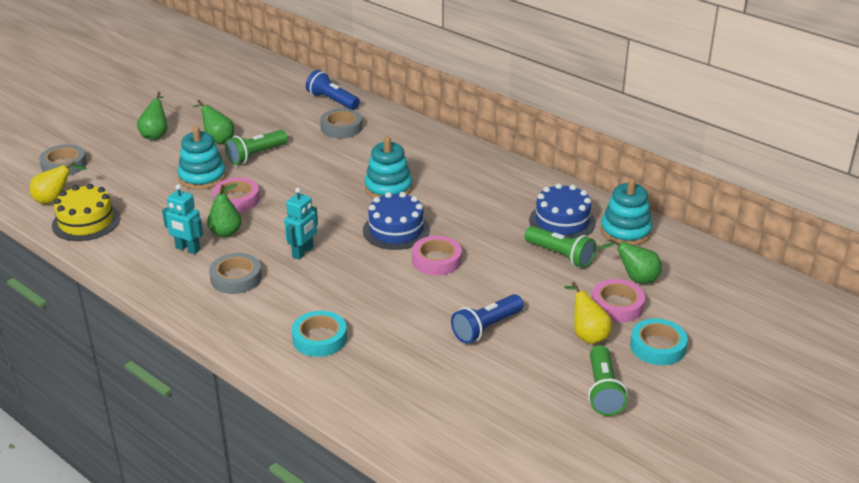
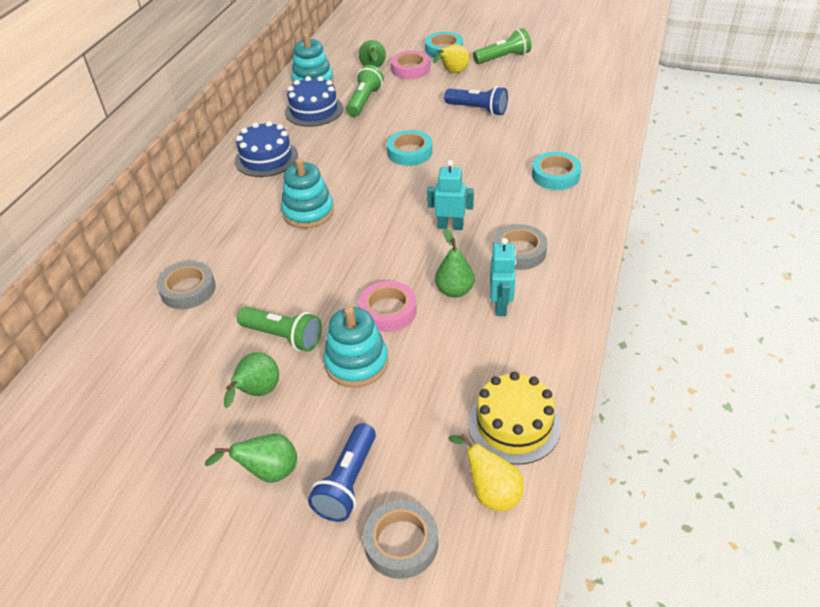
camera: 110 degrees left, 10 degrees up
(332, 101) = (115, 324): blue flashlight -> blue flashlight (347, 482)
(396, 230) = (378, 185): blue cake -> blue cake (266, 158)
(436, 260) = (409, 152): pink tape -> turquoise tape

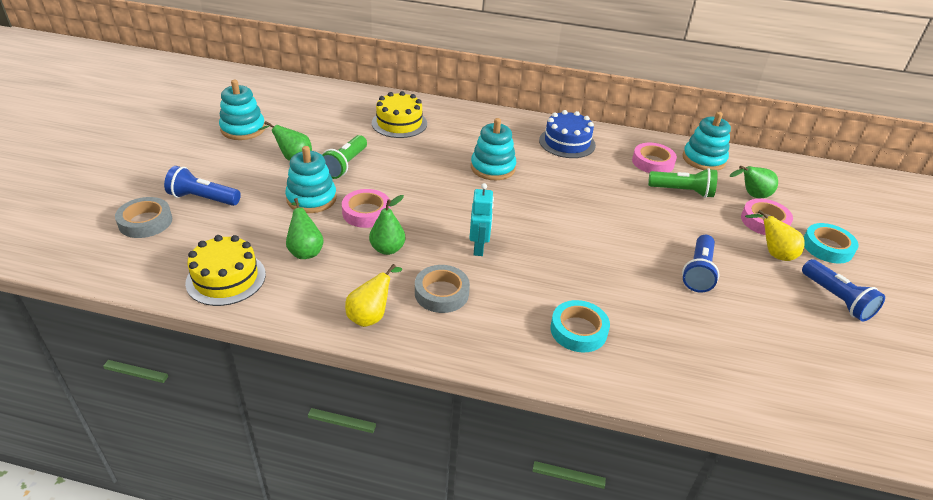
camera: 80 degrees right, 5 degrees down
(157, 467) = (243, 129): none -> turquoise stacking toy
(188, 289) = (399, 123): grey tape -> yellow cake
(268, 472) = (224, 167): green pear -> green pear (305, 250)
(314, 110) = (652, 162): blue cake -> pink tape
(409, 152) = (597, 222): turquoise tape -> none
(491, 492) = (167, 263): yellow pear -> yellow pear (371, 316)
(501, 306) = (364, 277): turquoise robot -> none
(503, 58) = (836, 299): green flashlight -> blue flashlight

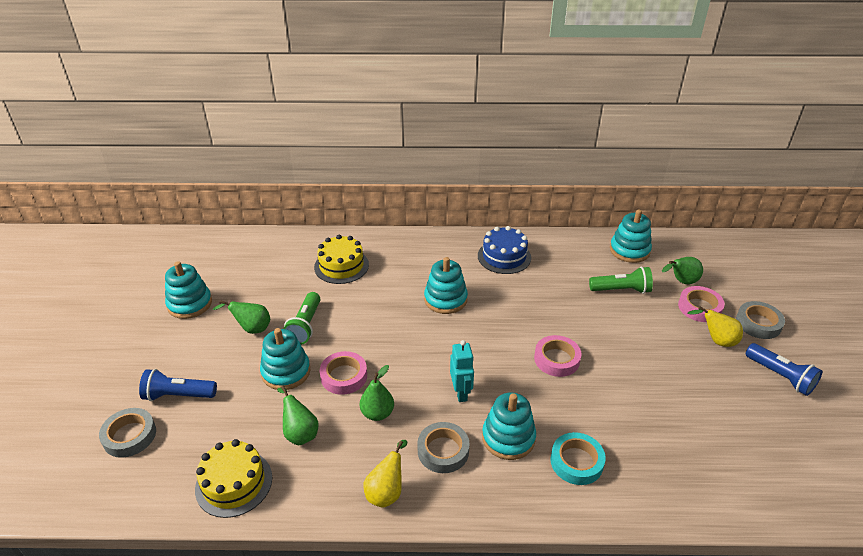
camera: 10 degrees left, 0 degrees up
(513, 295) = (508, 438): none -> turquoise stacking toy
(652, 162) = (586, 263): pink tape -> pink tape (556, 359)
(698, 272) = (659, 374): blue flashlight -> none
(827, 247) = (758, 323): turquoise tape -> grey tape

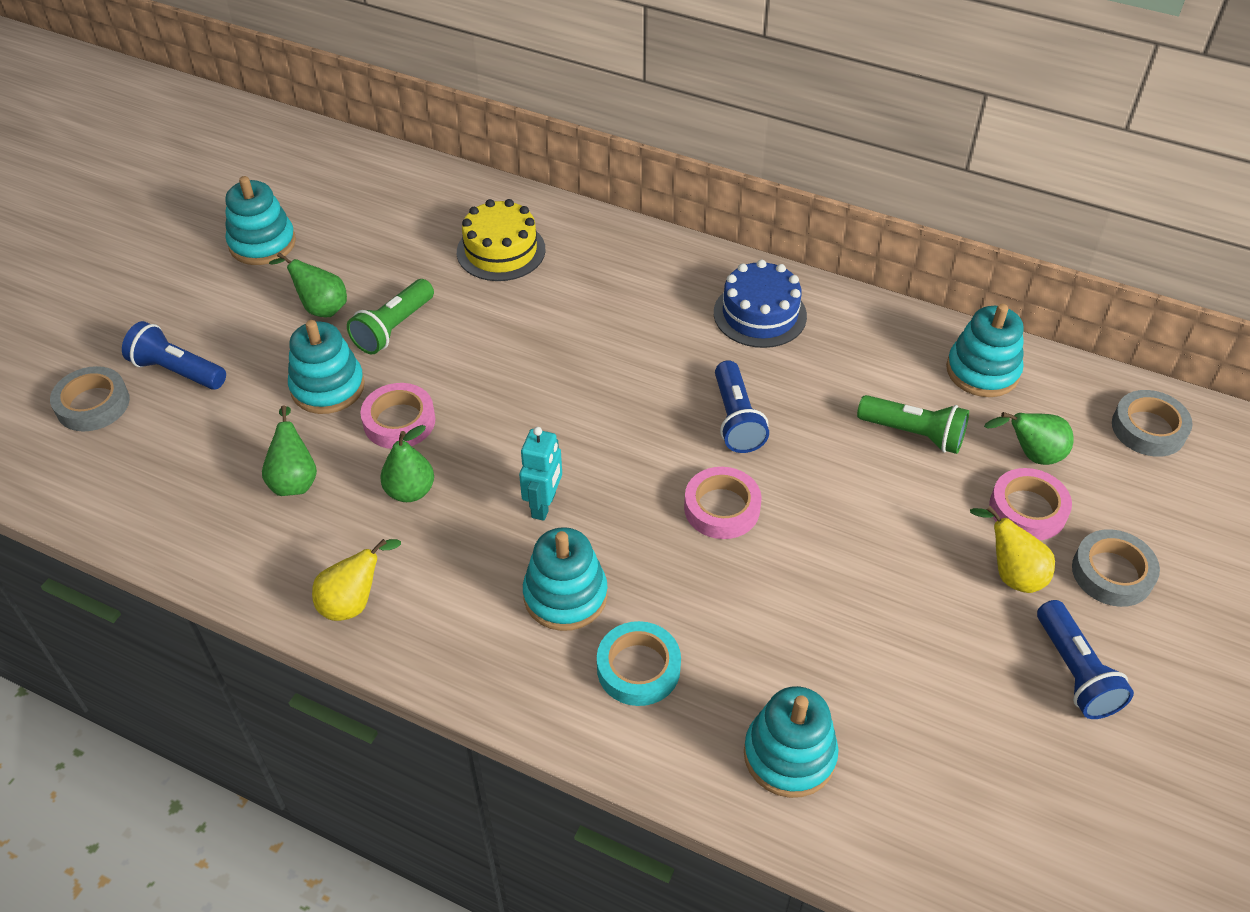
camera: 25 degrees right, 10 degrees up
(234, 483) = (177, 514): yellow cake -> none
(443, 451) = (463, 577): grey tape -> grey tape (1148, 429)
(445, 299) = (619, 355): turquoise stacking toy -> turquoise stacking toy (789, 755)
(530, 312) = (736, 419): none -> blue flashlight

